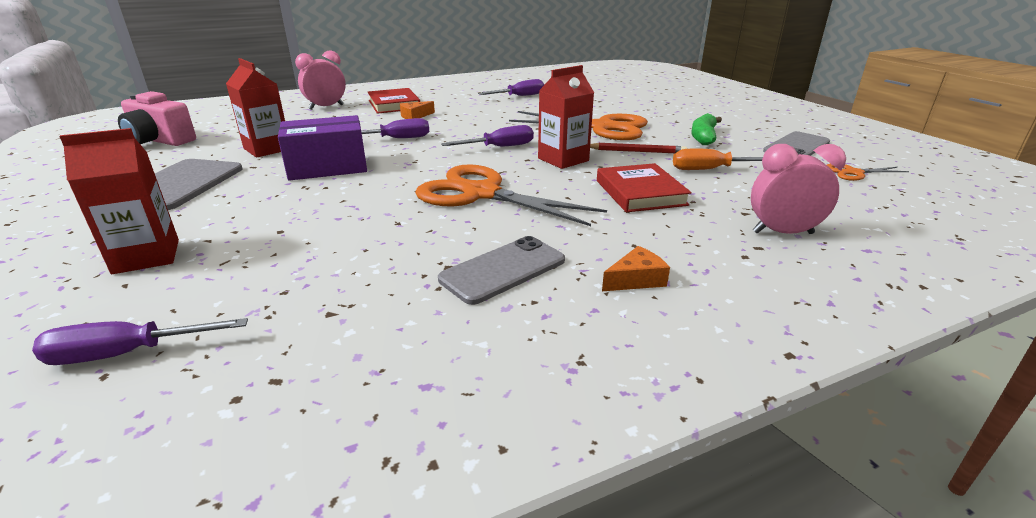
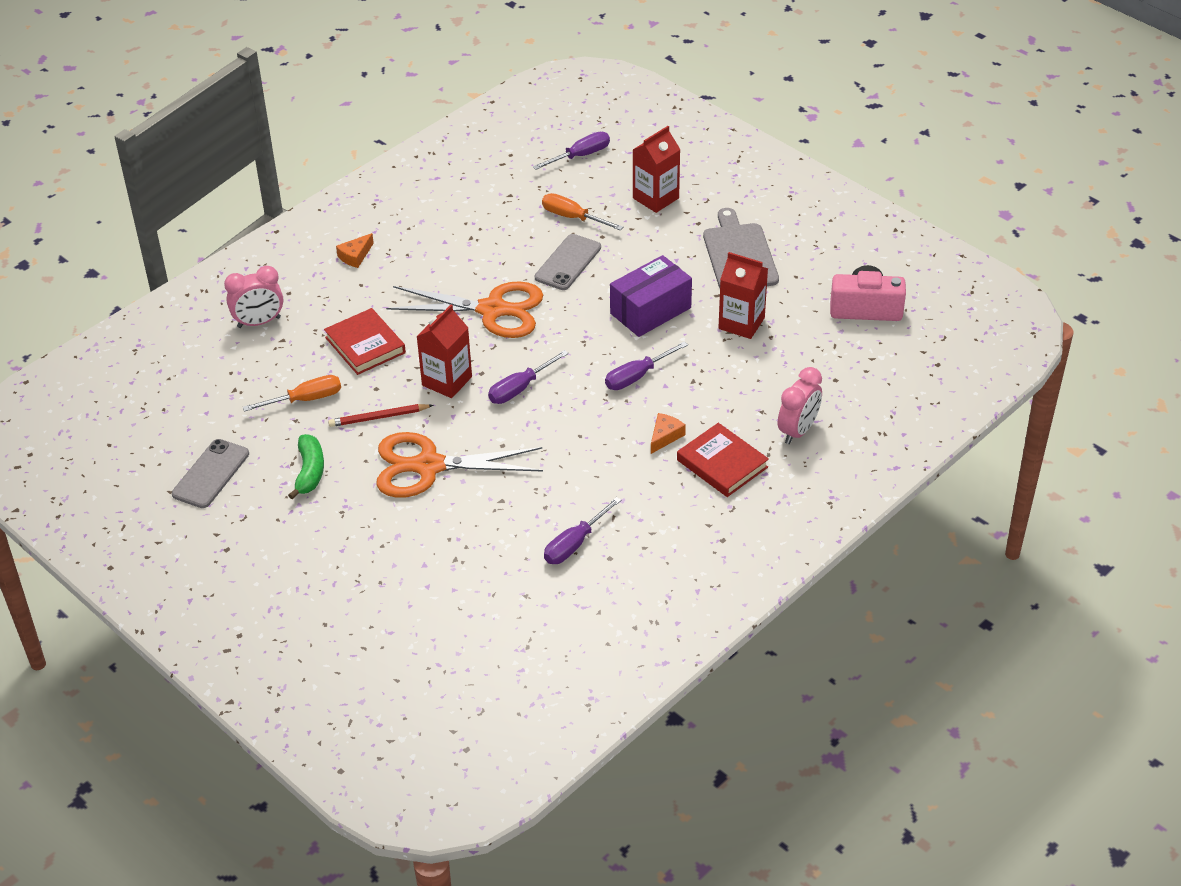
camera: 160 degrees right, 15 degrees up
(284, 258) = (572, 217): none -> orange screwdriver
(503, 270) = (436, 243): grey phone -> grey phone (568, 263)
(854, 173) = (172, 429): orange scissors -> none

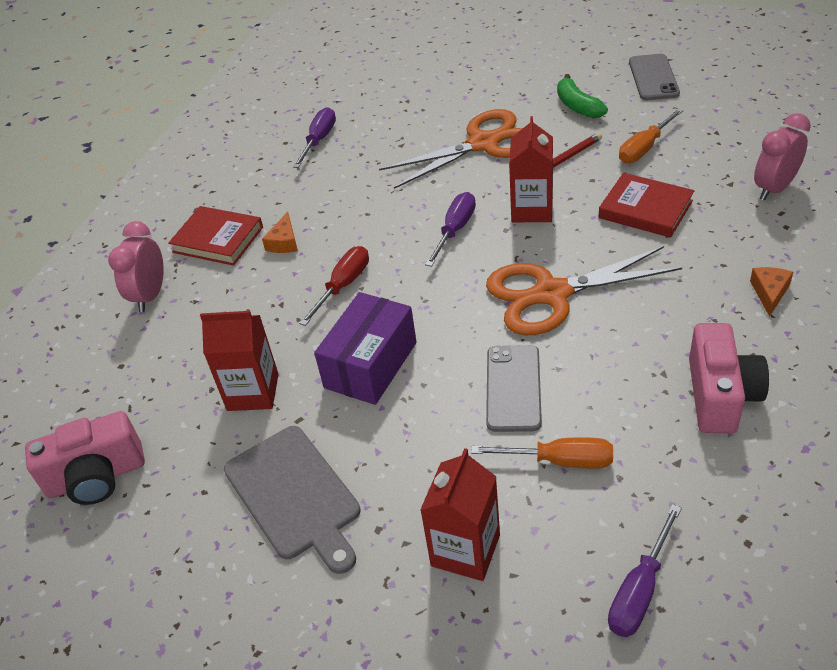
camera: 160 degrees right, 0 degrees up
(452, 215) = (720, 395): none -> pink camera
(637, 376) = (343, 285): purple screwdriver -> red screwdriver

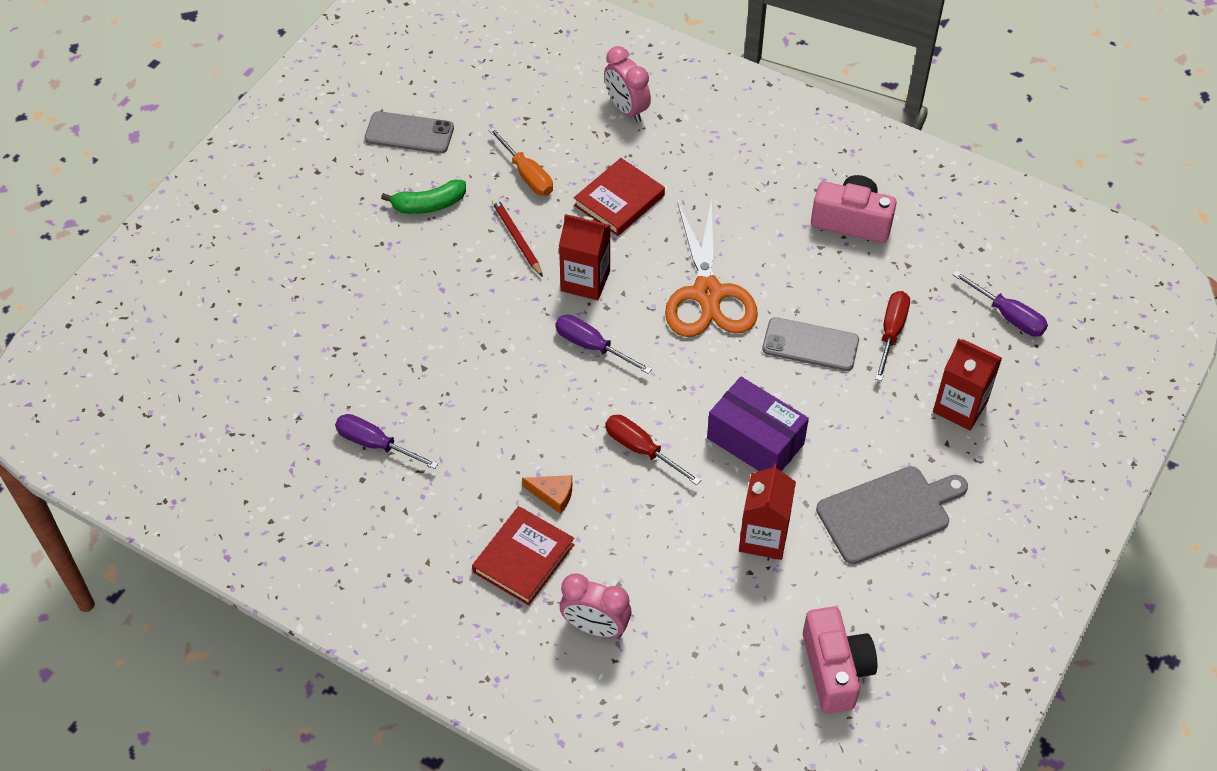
camera: 85 degrees left, 10 degrees up
(483, 144) = (458, 296): orange scissors -> none
(560, 461) = (891, 332): orange screwdriver -> red screwdriver
(769, 293) = (753, 157): orange cheese -> none

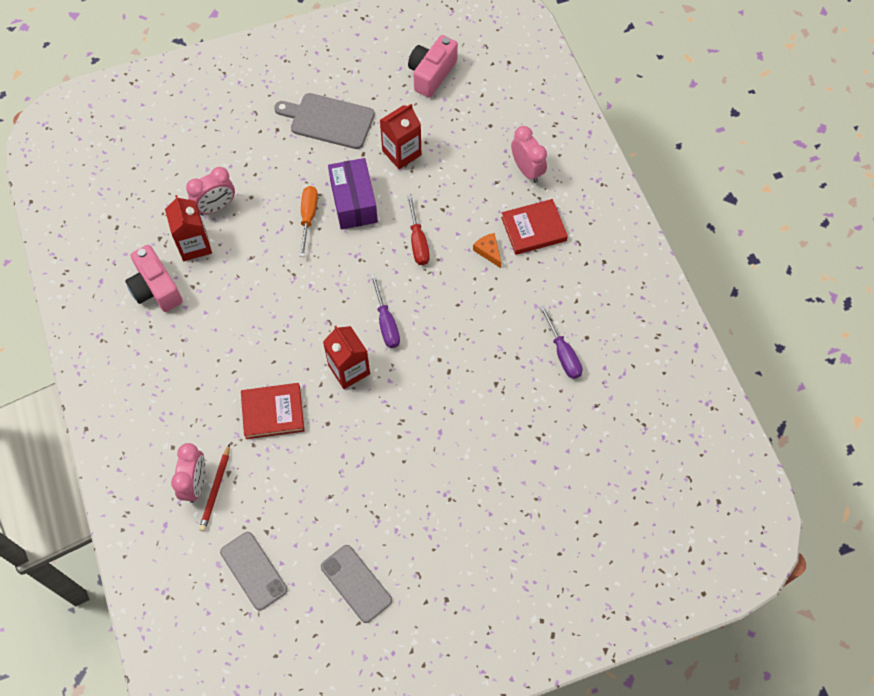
camera: 140 degrees left, 10 degrees up
(428, 205) = (394, 507): green banana -> none
(517, 238) = (362, 434): red pencil -> red pencil (215, 489)
(527, 175) = (310, 480): orange screwdriver -> orange screwdriver (308, 217)
(708, 294) = (288, 306): orange scissors -> none
(810, 345) = (266, 232): grey phone -> grey phone (253, 570)
(891, 332) = (216, 207): red screwdriver -> pink clock
(960, 407) = (231, 143): red carton -> red carton (194, 245)
(1008, 316) = (146, 170): purple screwdriver -> none

